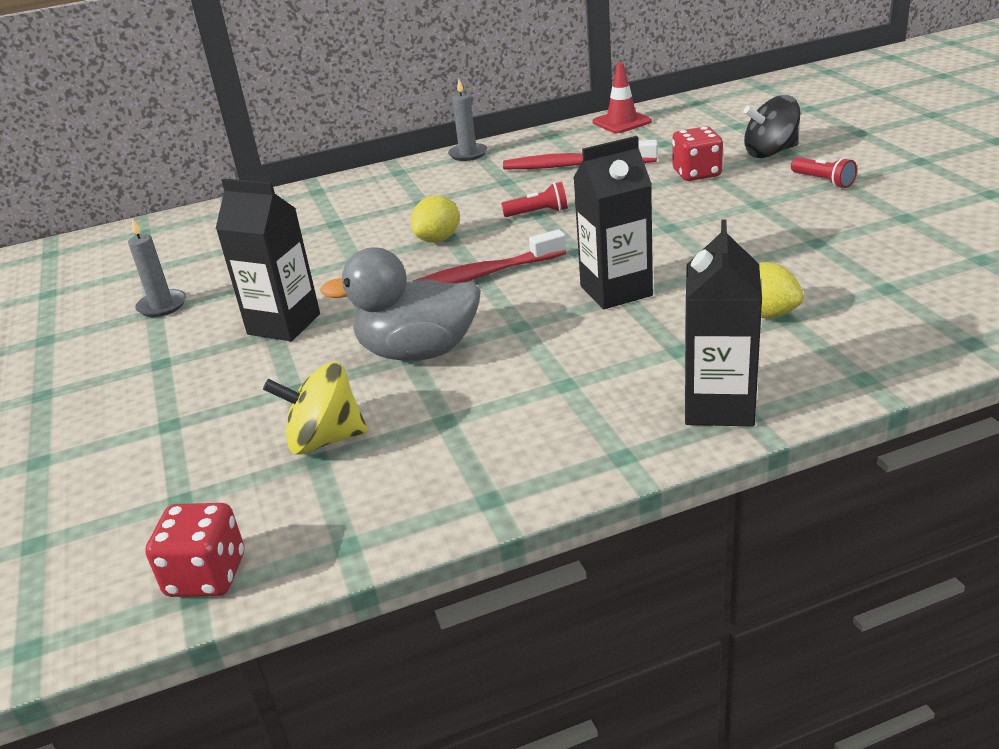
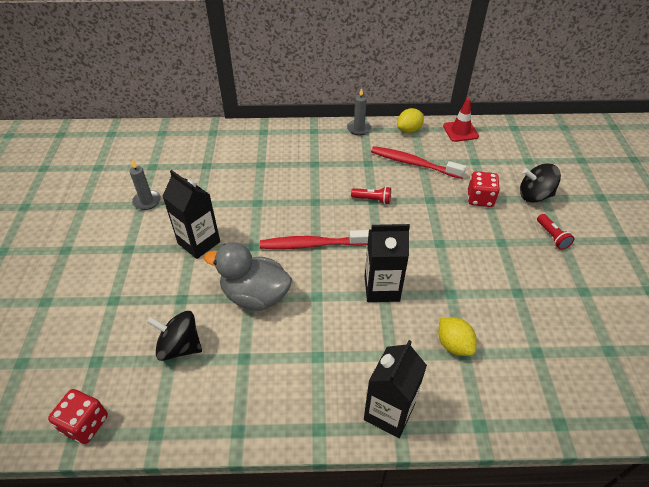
camera: 15 degrees right, 15 degrees up
(325, 440) = (180, 346): yellow spinning top -> black spinning top
(438, 239) = (308, 202): yellow lemon -> yellow lemon (409, 130)

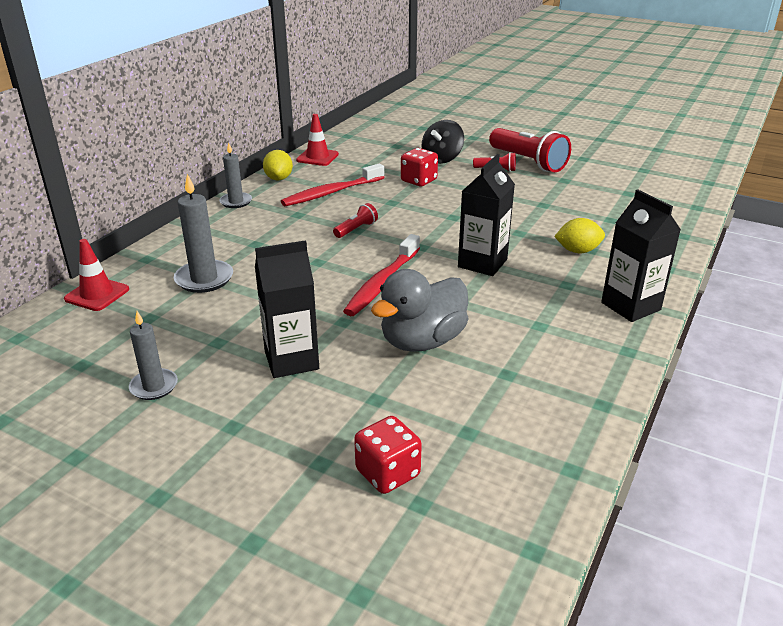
camera: 60 degrees left, 15 degrees down
(85, 424) = (521, 535): red dice -> red dice (387, 473)
(180, 346) = (454, 419): black spinning top -> none
(215, 135) = (97, 294): none -> red traffic cone
(258, 164) = (204, 279): none -> grey candle
(593, 252) = (528, 162): none -> red flashlight

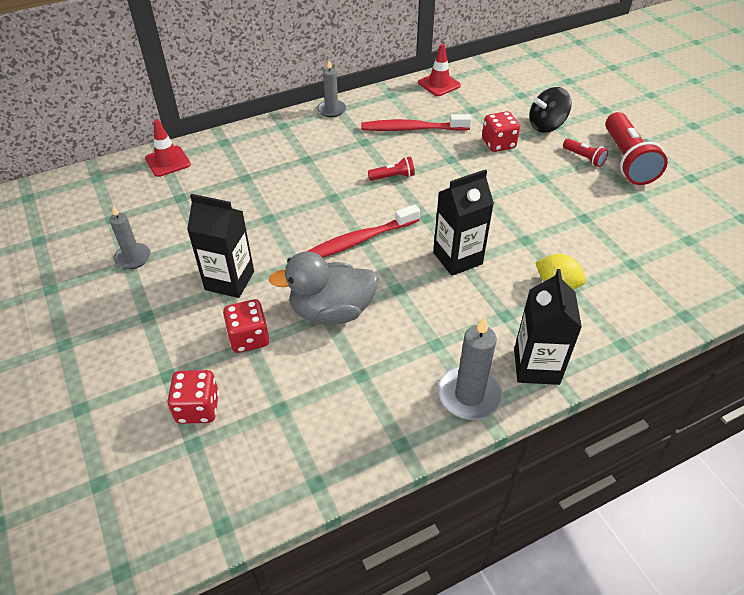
camera: 35 degrees right, 15 degrees up
(204, 279) = (242, 178): grey candle -> grey candle (469, 395)
(279, 178) = (386, 97): yellow lemon -> none
(369, 395) = (249, 338): none -> red dice

